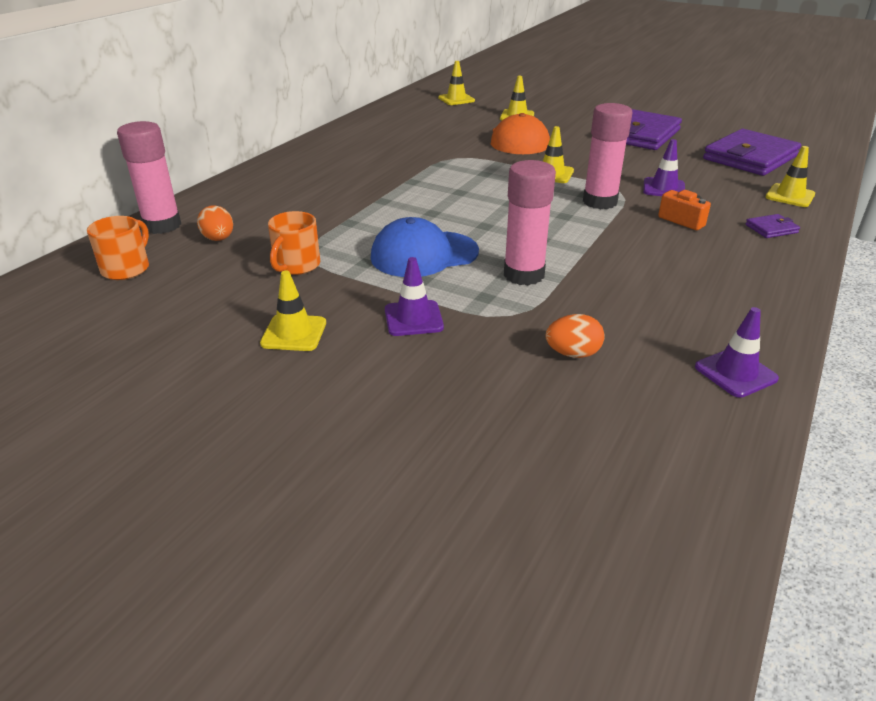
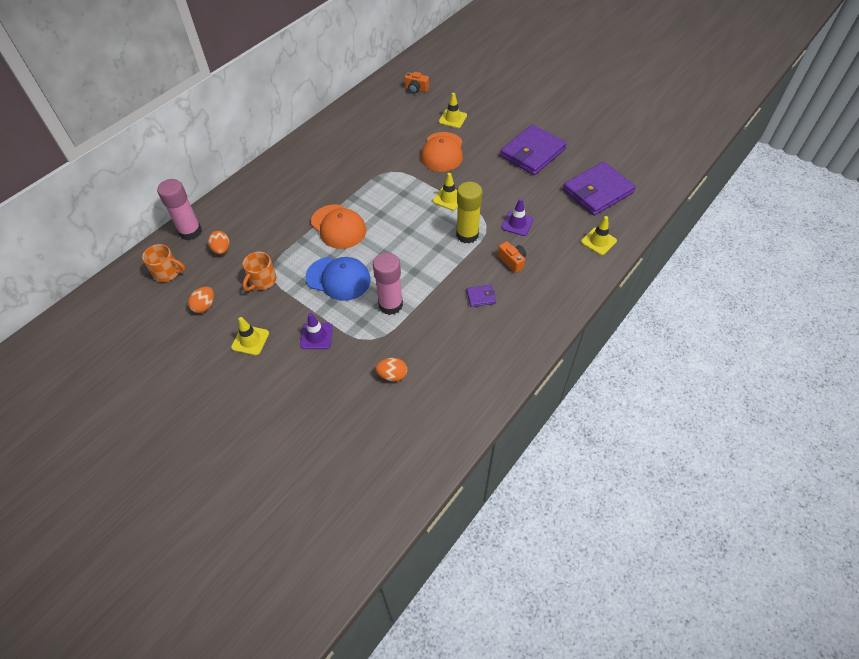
camera: 10 degrees right, 20 degrees up
(127, 268) = (167, 272): orange mug -> orange mug turned 75 degrees clockwise
(200, 300) = (204, 306): none -> orange egg
(401, 206) = (338, 227): none -> orange cap
(424, 254) = (338, 278): blue cap -> blue cap turned 150 degrees counterclockwise
(456, 99) = (416, 89): yellow traffic cone -> orange camera
(599, 202) = (467, 235): pink glue stick -> yellow glue stick
(735, 373) = (472, 401): purple traffic cone -> none
(771, 229) = (565, 276): purple wallet -> purple wallet (481, 297)

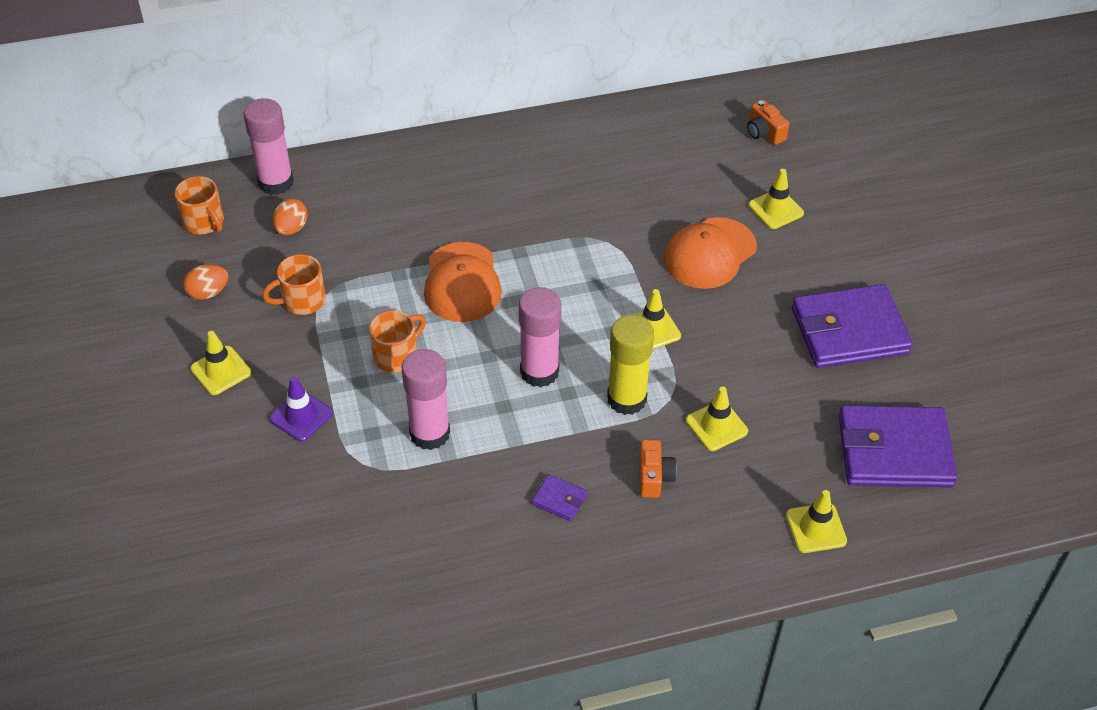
camera: 35 degrees right, 5 degrees down
(338, 278) = (397, 355): blue cap -> orange mug
(392, 375) = (345, 529): orange egg -> none
(416, 246) = (539, 372): none -> pink glue stick
(517, 223) = (716, 426): purple traffic cone -> yellow traffic cone

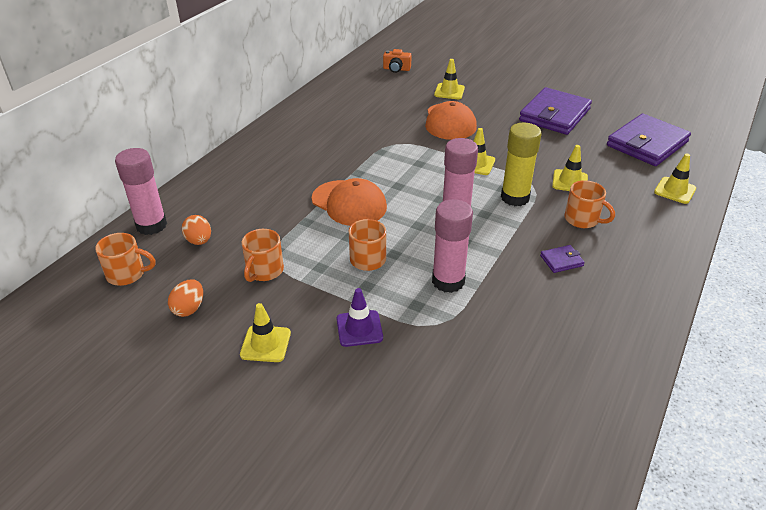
camera: 45 degrees left, 10 degrees down
(654, 477) = (582, 219): orange camera -> orange mug

